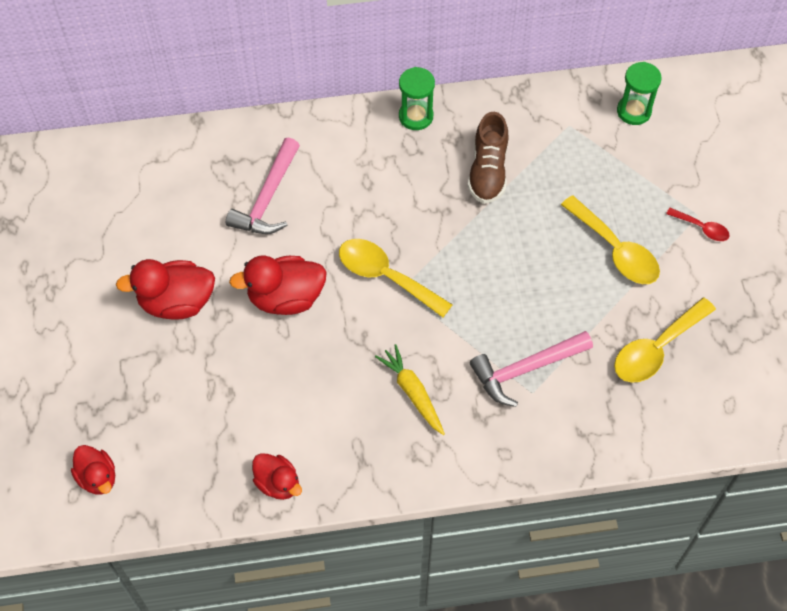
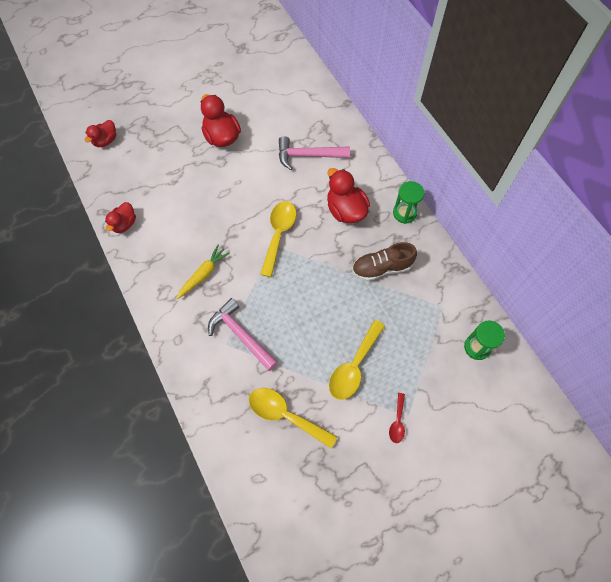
camera: 70 degrees right, 5 degrees up
(285, 298) = (244, 187): red duck -> red duck (345, 210)

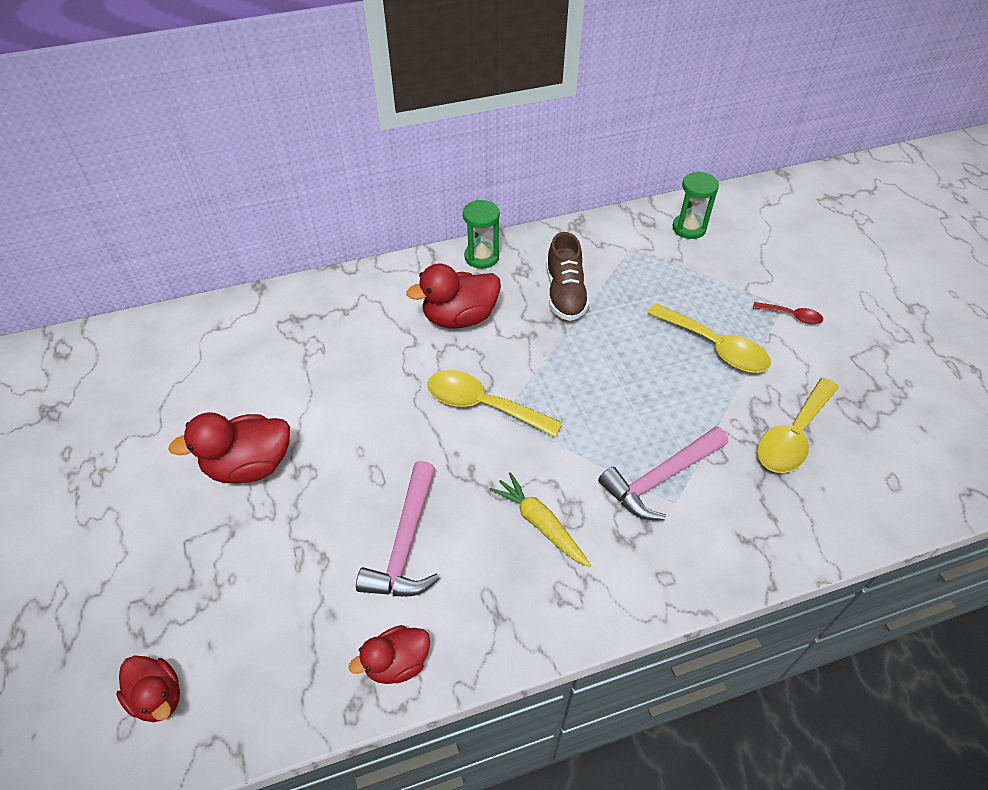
camera: 80 degrees left, 15 degrees down
(124, 224) = (397, 663): red duck -> red duck turned 120 degrees clockwise
(308, 155) = (342, 347): pink hammer -> pink hammer (406, 543)

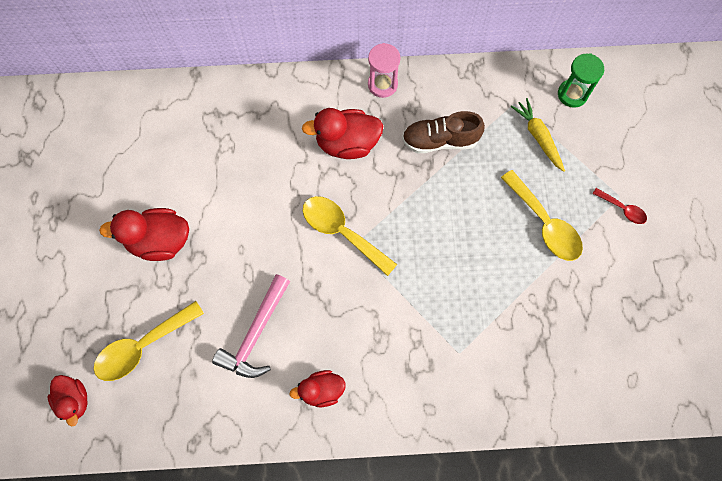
camera: 15 degrees right, 20 degrees up
(397, 663) = (229, 420): red duck -> red duck (321, 390)
(481, 257) = (382, 84): green hourglass -> pink hourglass
(540, 524) = (354, 344): yellow carrot -> yellow carrot (538, 137)
(565, 294) = (440, 141): brown shoe -> brown shoe turned 75 degrees clockwise
(660, 479) = (455, 331): pink hammer -> none
(792, 436) = (572, 321): yellow spoon -> yellow spoon (142, 346)

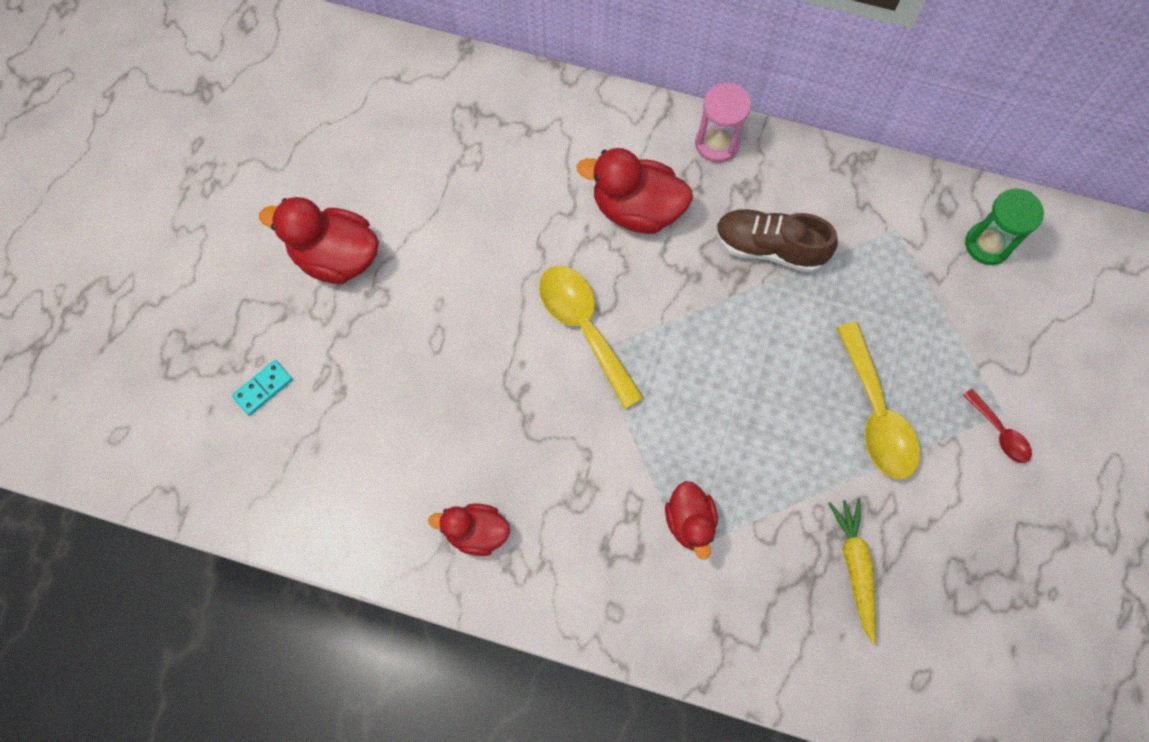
camera: 20 degrees right, 0 degrees up
(74, 400) = (151, 427): red duck -> red duck (690, 522)
(142, 346) = (263, 388): yellow spoon -> turquoise domino
(256, 334) = (417, 424): pink hammer -> none
(538, 137) = (913, 289): yellow carrot -> yellow carrot (855, 567)

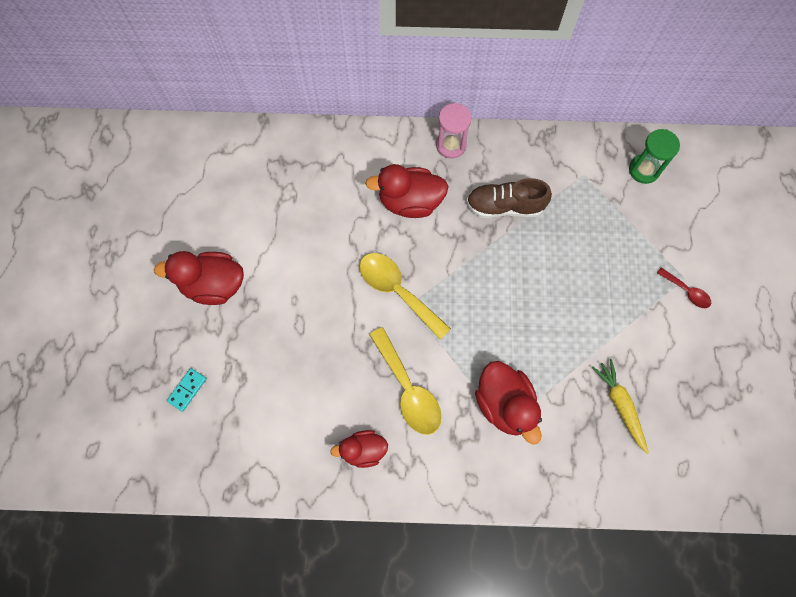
camera: 15 degrees left, 0 degrees up
(690, 522) = (504, 404): red duck -> red duck, size x1.60
(876, 414) = (605, 300): yellow spoon -> yellow spoon (408, 389)

